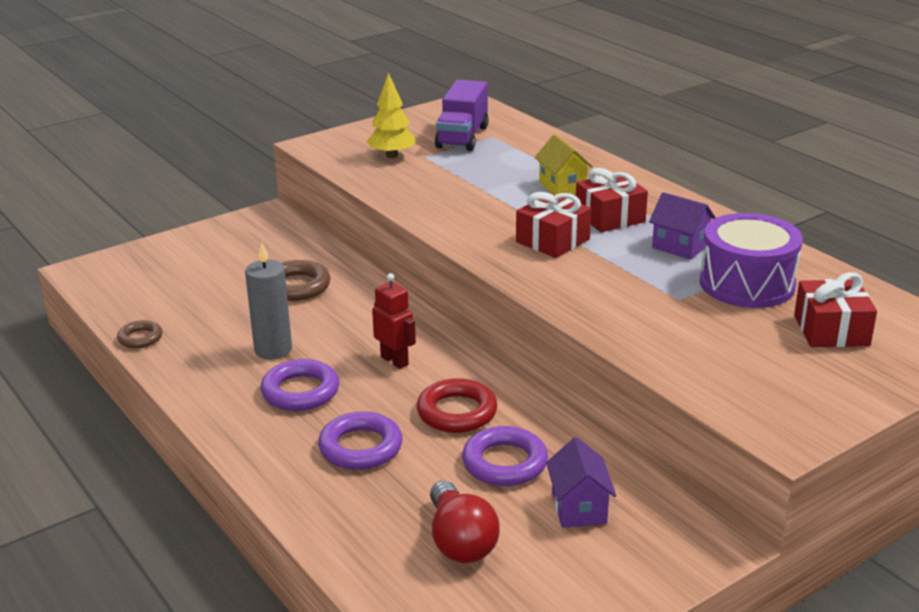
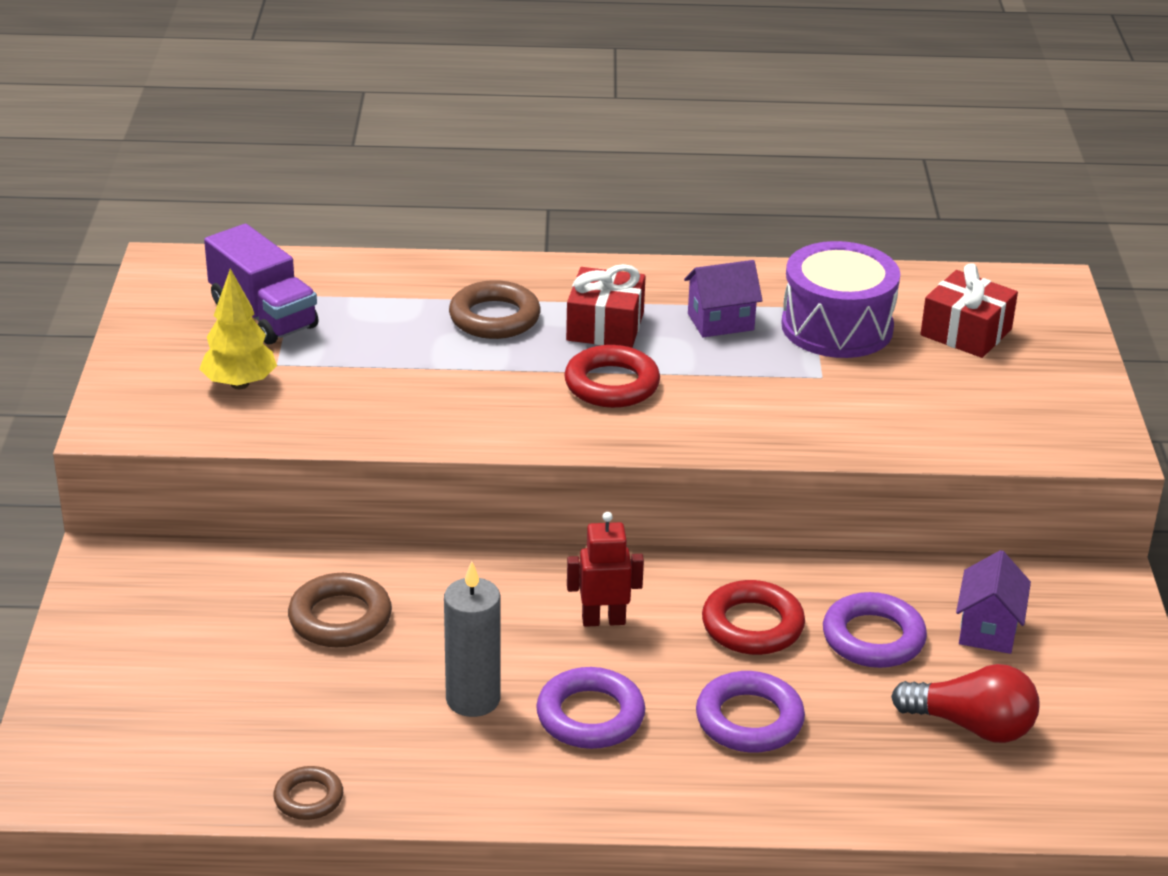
camera: 55 degrees left, 5 degrees up
(552, 241) = (612, 384): red gift -> red ring
(562, 187) = (494, 318): yellow house -> brown ring
(579, 508) = (988, 630): purple house -> purple house turned 75 degrees clockwise

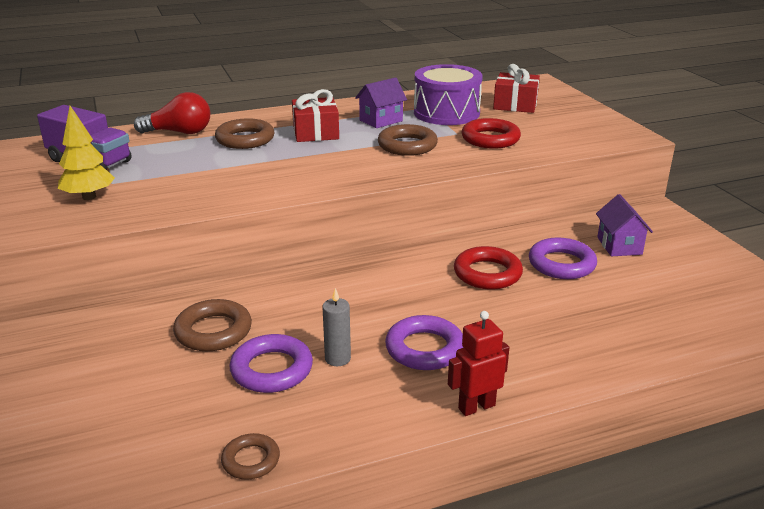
camera: 20 degrees left, 5 degrees down
(473, 699) = (337, 358): grey candle -> grey candle, size x0.64
(603, 620) = (394, 291): red robot -> red robot (476, 406)
(612, 384) = (339, 156): red ring -> red ring (490, 139)
(726, 385) = (407, 145): none -> brown ring
(749, 720) = (527, 325): purple ring -> purple ring (272, 369)
(972, 726) = (657, 296): red light bulb -> red light bulb (179, 132)

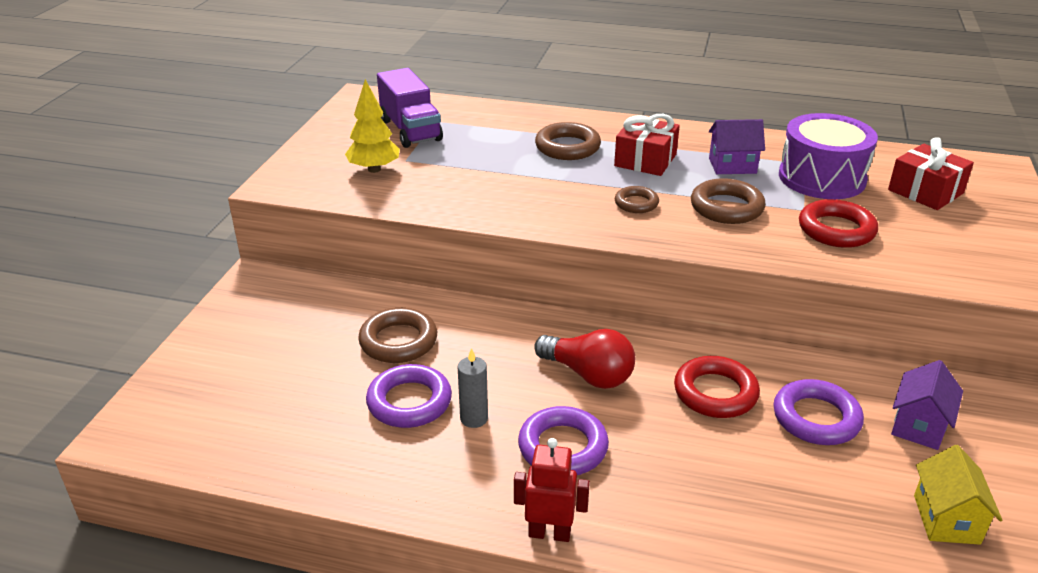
camera: 35 degrees right, 5 degrees up
(179, 132) = (516, 120): red light bulb -> red light bulb (588, 374)
(251, 460) = (315, 479): brown ring -> brown ring (636, 203)
(685, 289) = (946, 519): none -> yellow house

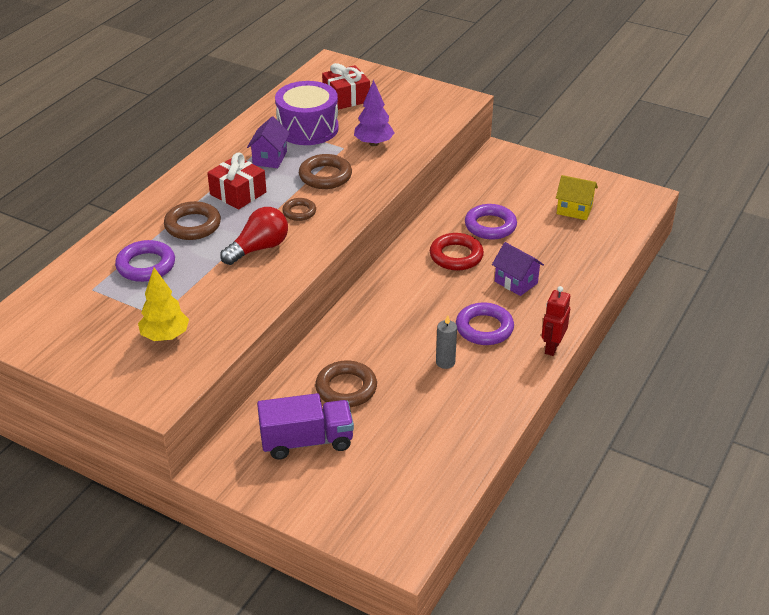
camera: 75 degrees left, 5 degrees up
(409, 402) = (418, 391): purple ring -> purple ring (146, 265)
(410, 130) = (101, 306): purple truck -> purple truck (307, 441)
(588, 374) = (420, 303): red light bulb -> red light bulb (259, 248)
(836, 230) = (374, 143): red ring -> purple tree
(918, 426) = (507, 194): purple house -> purple house (516, 282)

